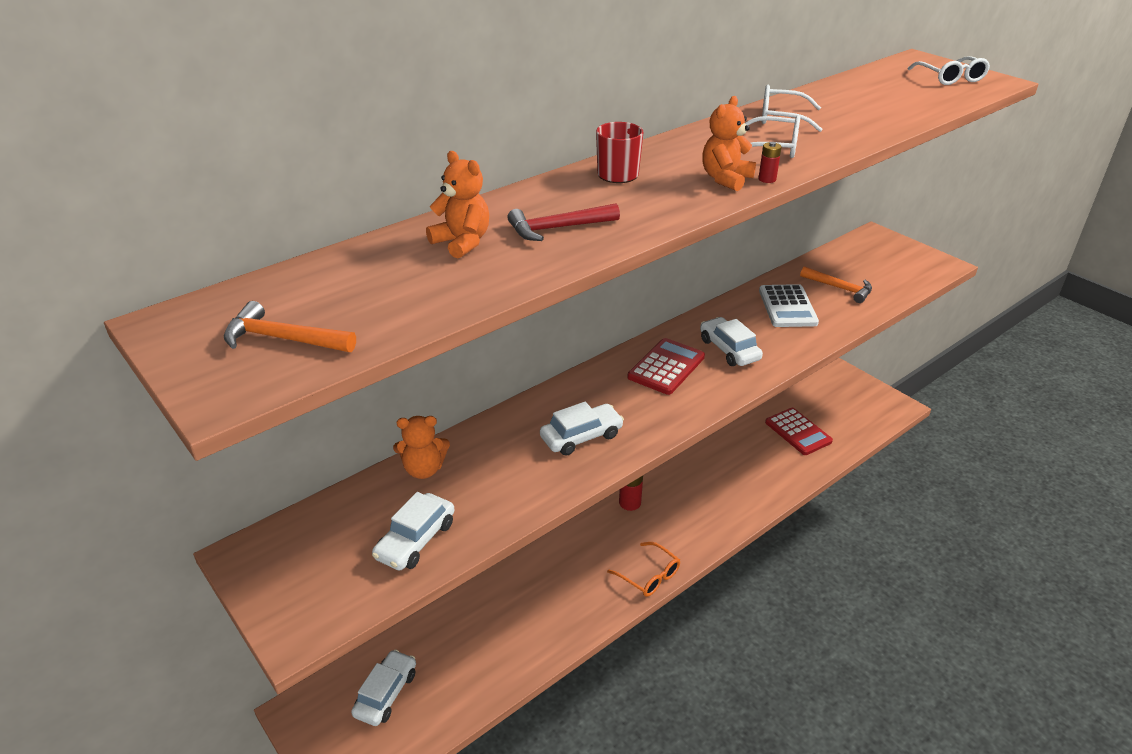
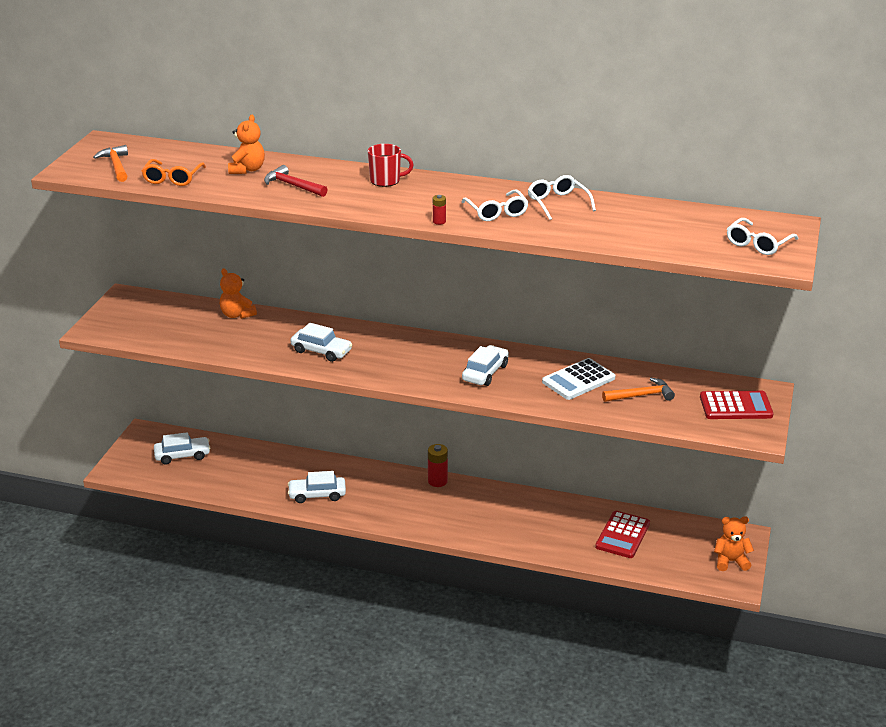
camera: 55 degrees right, 5 degrees down
(415, 540) = (181, 335): white car -> white car (317, 495)
(649, 576) = (374, 516): orange glasses -> orange glasses (173, 178)
(666, 367) = (432, 356): red calculator -> red calculator (735, 406)
(725, 179) = (421, 210): orange teddy bear -> orange teddy bear (730, 561)
(839, 288) = (641, 395): orange hammer -> orange hammer turned 105 degrees counterclockwise

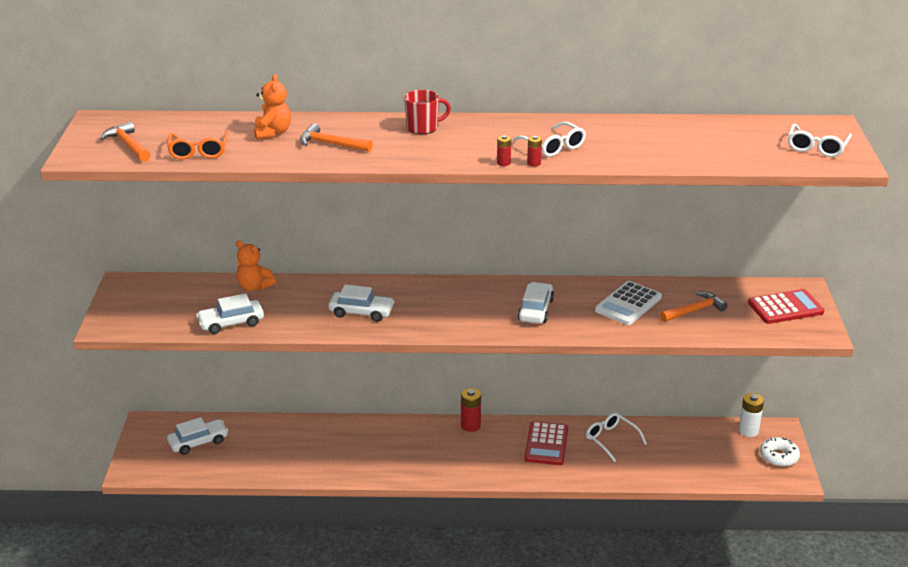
camera: 15 degrees left, 0 degrees up
(293, 186) = (331, 144): red hammer -> orange hammer
(317, 495) = (357, 460): white car -> white car (231, 323)
(467, 225) = (534, 163): none -> red battery
(558, 203) = (606, 130): white glasses -> white glasses (611, 440)
(622, 535) = (670, 449): red calculator -> red calculator (546, 444)
(712, 531) = (748, 431): none -> white battery
(730, 561) = (779, 457): orange teddy bear -> white donut

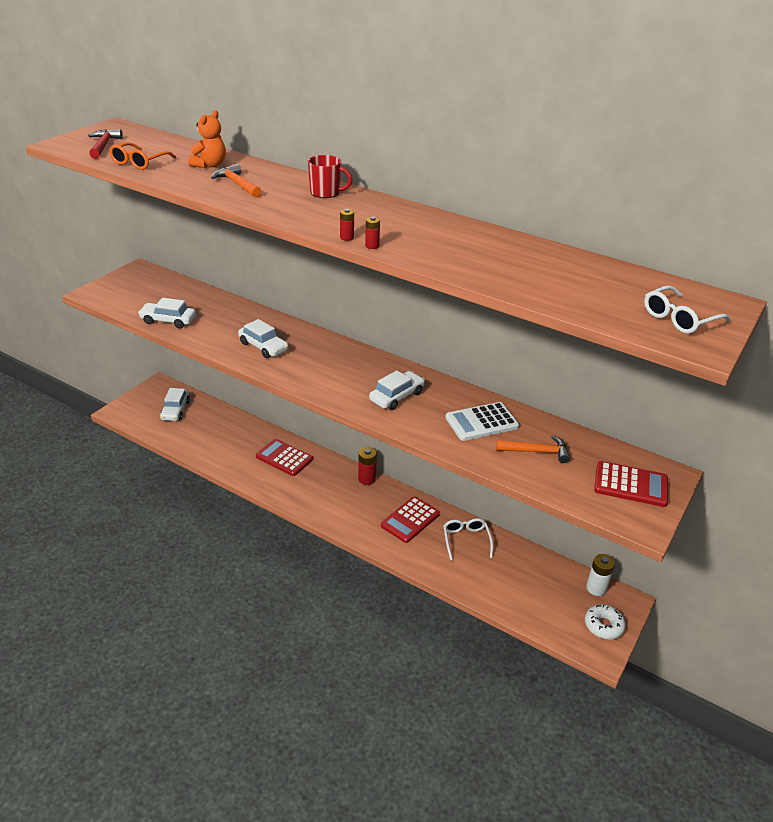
camera: 30 degrees right, 5 degrees up
(128, 145) = (103, 146): orange hammer -> red hammer
(198, 442) = (175, 410): white car -> white car turned 90 degrees clockwise
(254, 287) = (215, 301): orange teddy bear -> none
(369, 440) = (284, 458): none -> red calculator
(553, 146) = (411, 238): white glasses -> none

